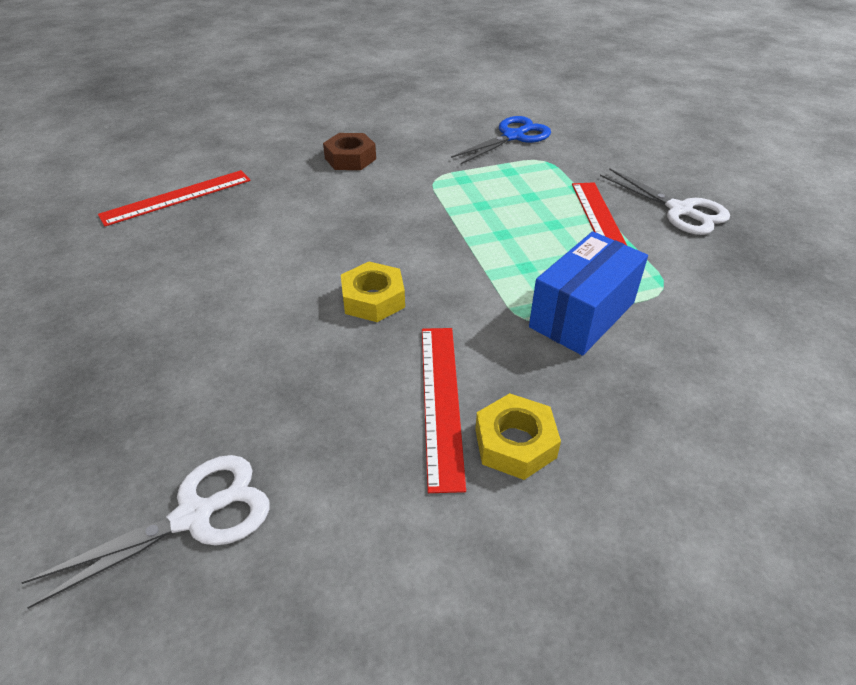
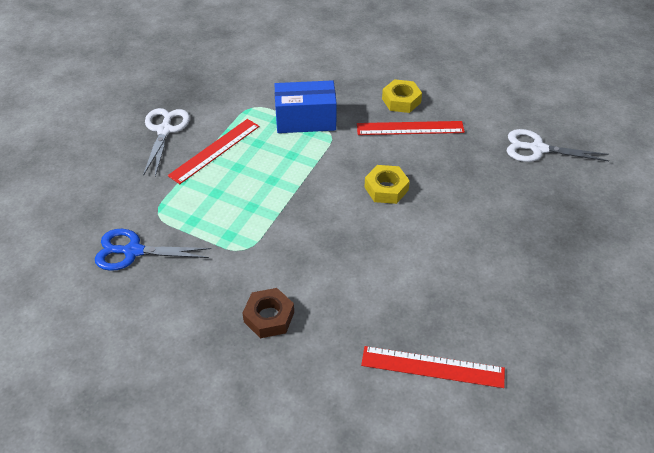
camera: 135 degrees left, 5 degrees up
(441, 401) = (410, 128): red ruler -> red ruler turned 45 degrees clockwise

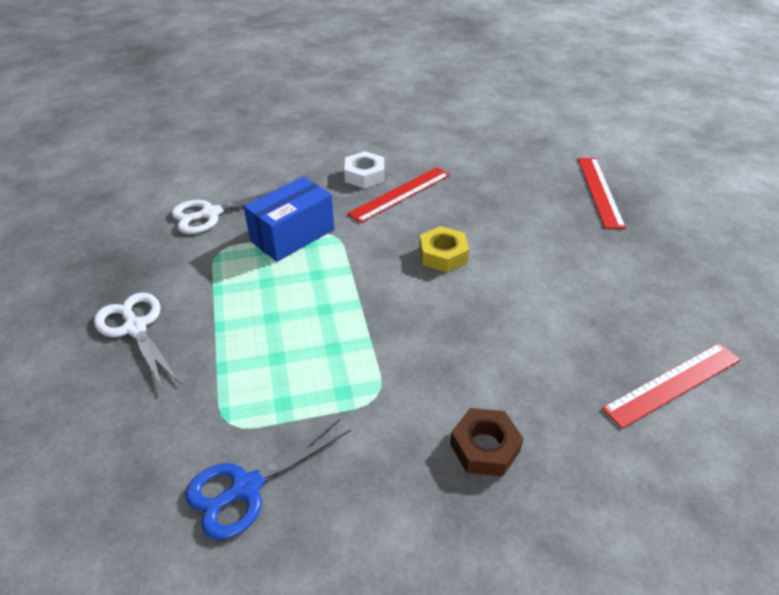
camera: 40 degrees left, 5 degrees down
(215, 150) = (224, 315): red ruler -> red ruler (599, 191)
(401, 100) = (364, 175): yellow nut -> white nut
(538, 149) = (519, 160): white scissors -> white scissors (211, 214)

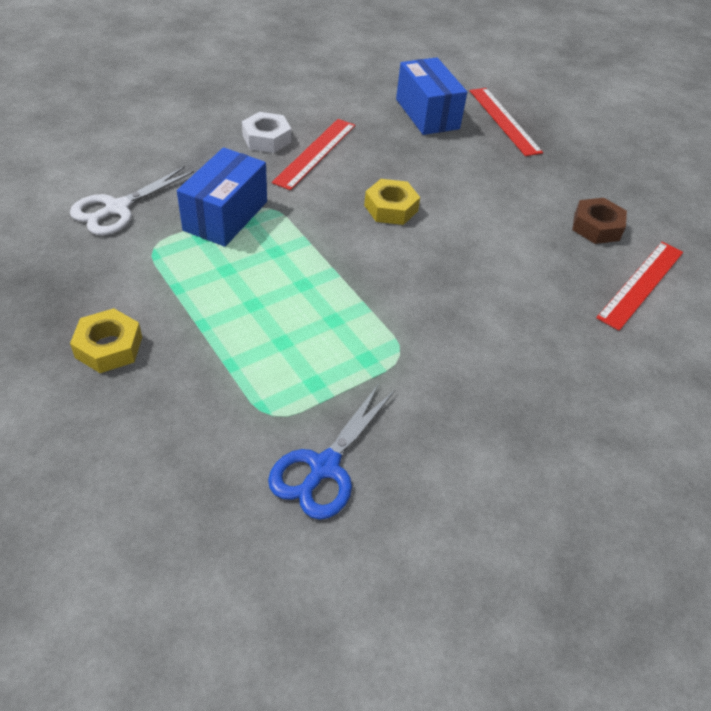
camera: 25 degrees left, 5 degrees up
(136, 328) = (109, 347): white scissors -> yellow nut
(485, 447) = (518, 374): brown nut -> brown nut (596, 227)
(524, 174) = (427, 114): none -> blue box

